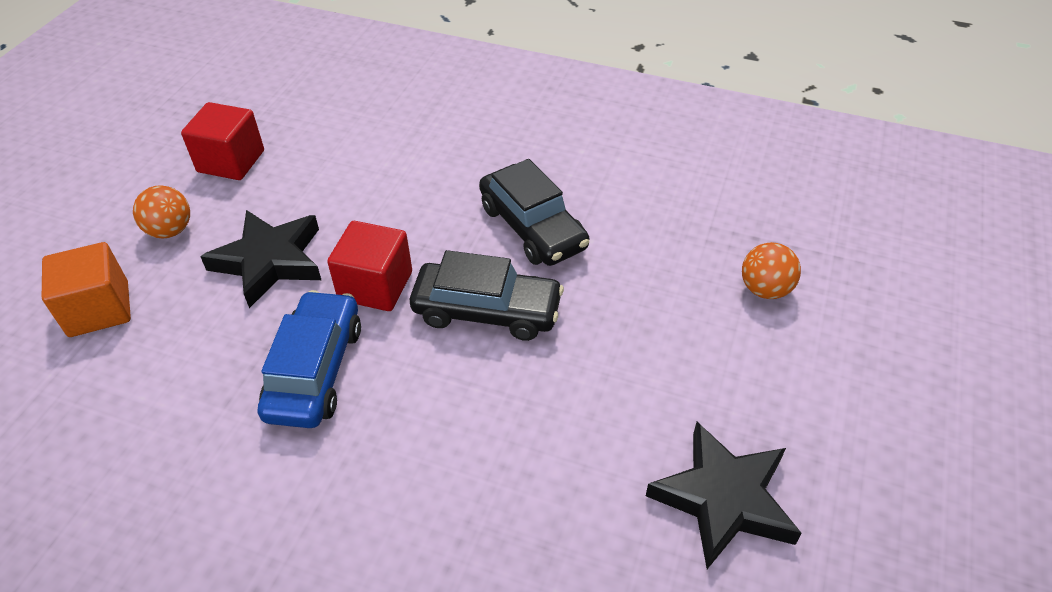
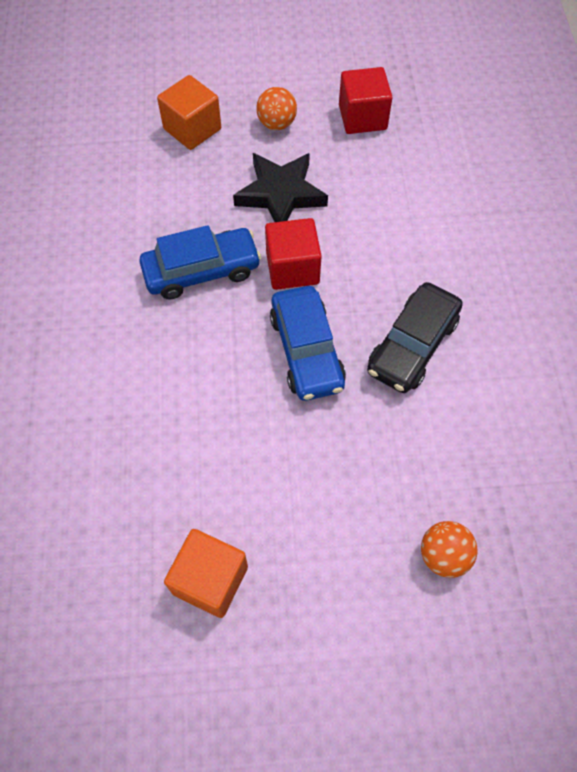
camera: 65 degrees right, 15 degrees up
(487, 311) = (306, 351): black car -> blue car
(723, 498) = (210, 580): black star -> orange cube

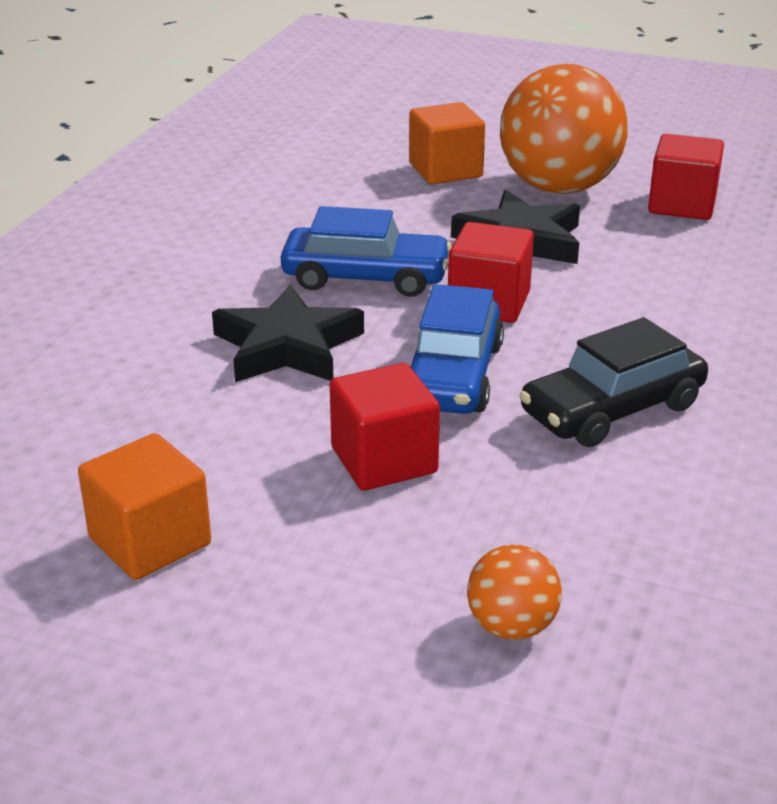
camera: 25 degrees right, 30 degrees down
(190, 363) = (287, 346): none -> black star
(276, 124) = (559, 187): orange ball -> orange ball, size x2.20
(306, 448) = (384, 460): none -> red cube

